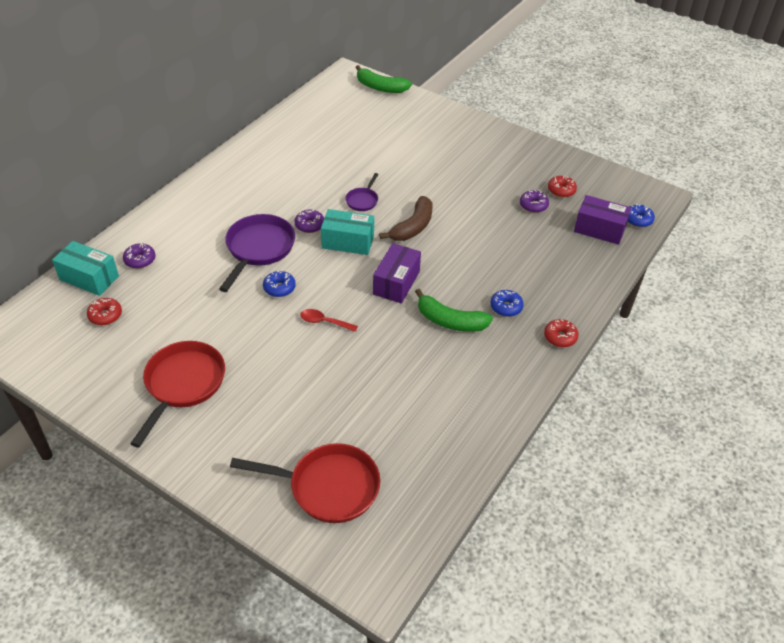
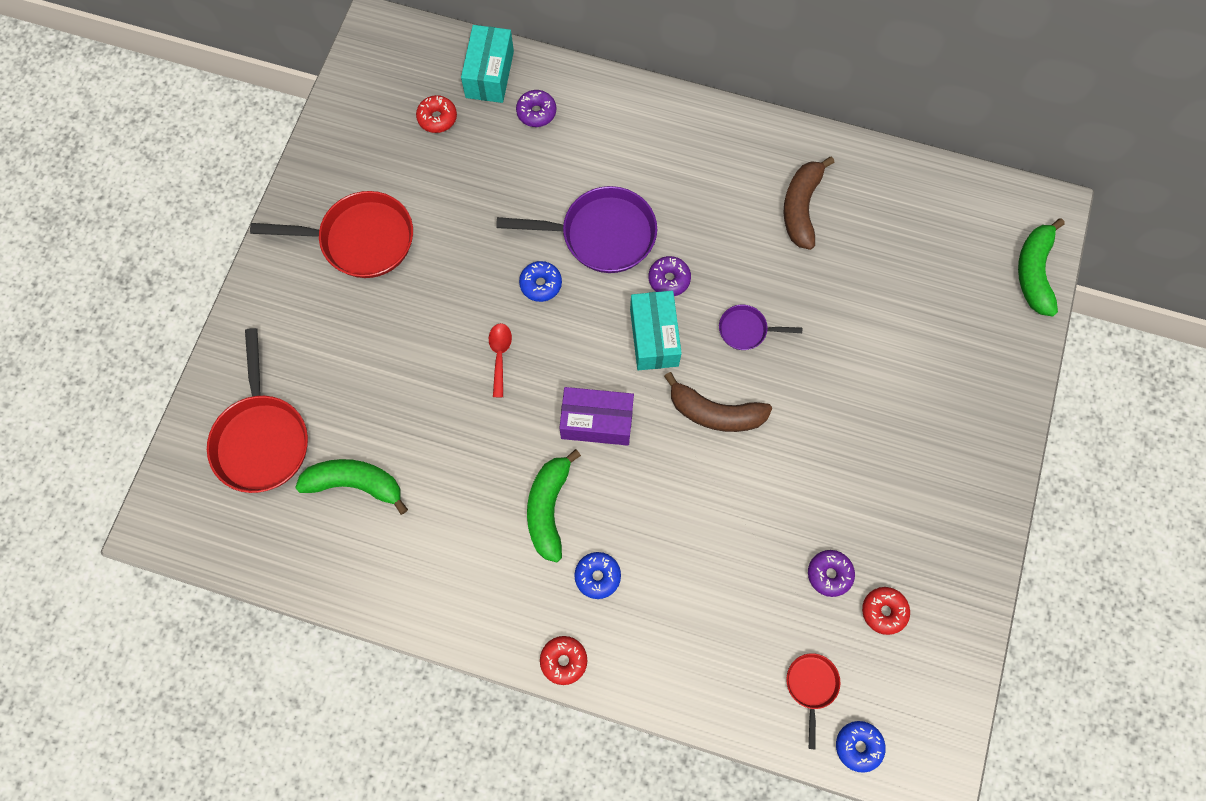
camera: 75 degrees right, 25 degrees up
(291, 158) = (801, 207): none -> brown banana
(391, 429) = (355, 483): none -> green banana
(599, 229) = (811, 686): purple box -> red pan

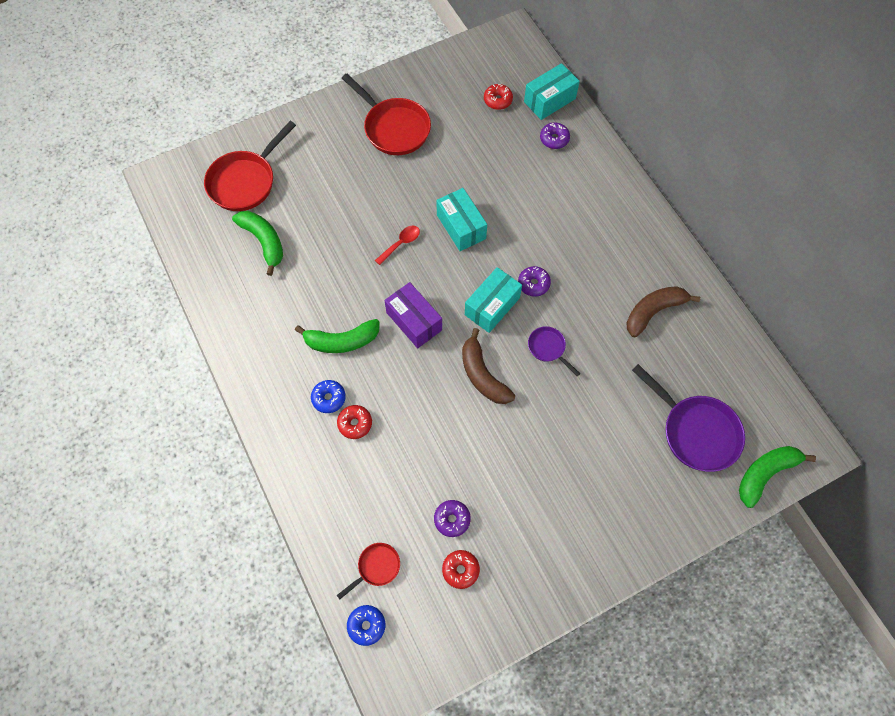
camera: 45 degrees right, 5 degrees down
(541, 284) = (461, 227): blue donut -> turquoise box
(548, 508) = (342, 341): green banana -> green banana turned 150 degrees counterclockwise
(563, 660) = (266, 423): red donut -> red donut (355, 423)
(601, 235) = (521, 230): purple pan -> purple pan (696, 431)

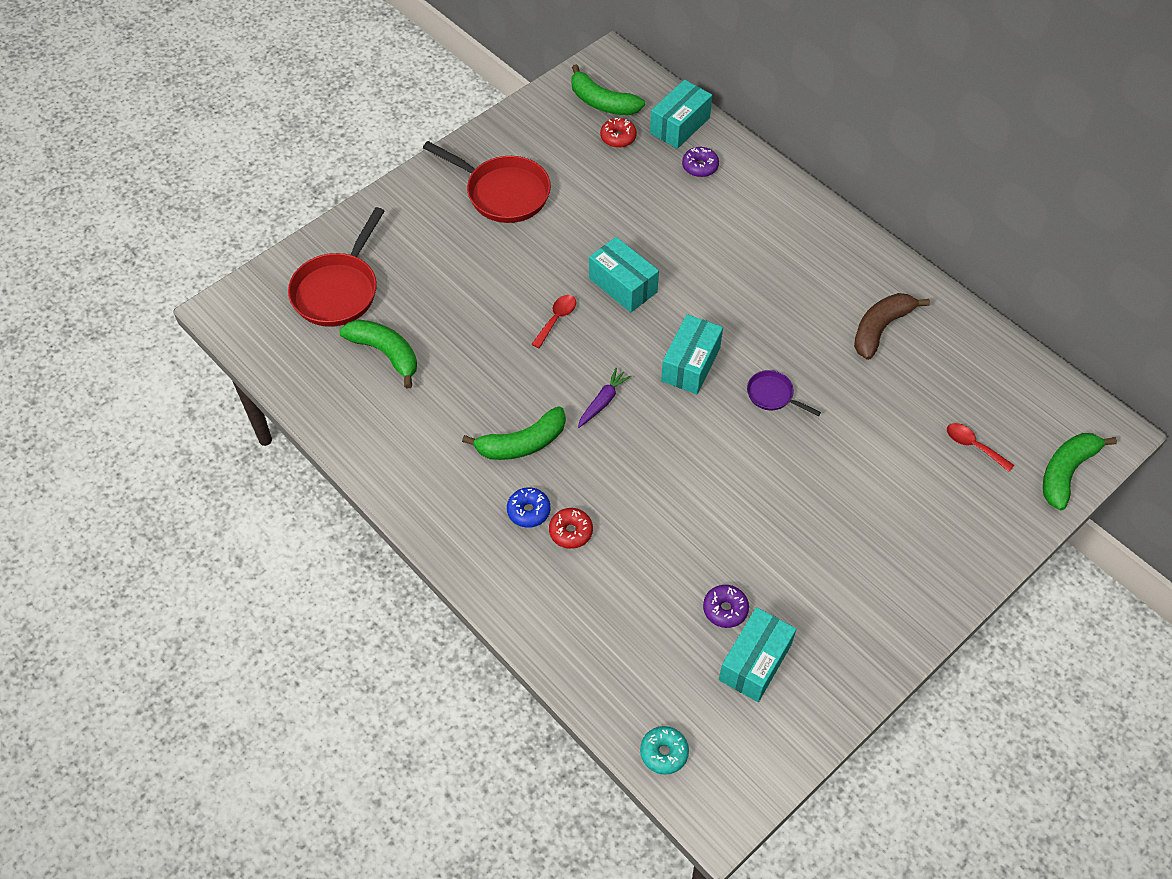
camera: 15 degrees left, 10 degrees down
(366, 625) = (664, 753): blue donut -> turquoise donut
(376, 567) = (653, 685): red pan -> none
(414, 321) = (603, 402): purple box -> purple carrot
(460, 570) = (755, 662): red donut -> turquoise box
(482, 375) = (706, 442): brown banana -> none
(495, 68) = (602, 102): none -> green banana
(533, 284) = (731, 329): purple donut -> none
(696, 431) = (973, 446): purple pan -> red spoon

